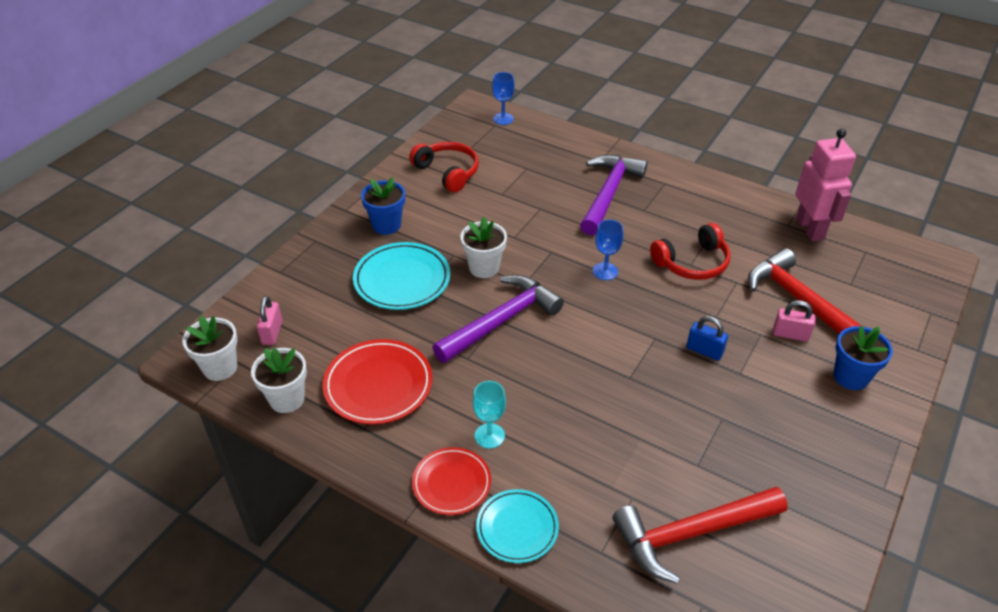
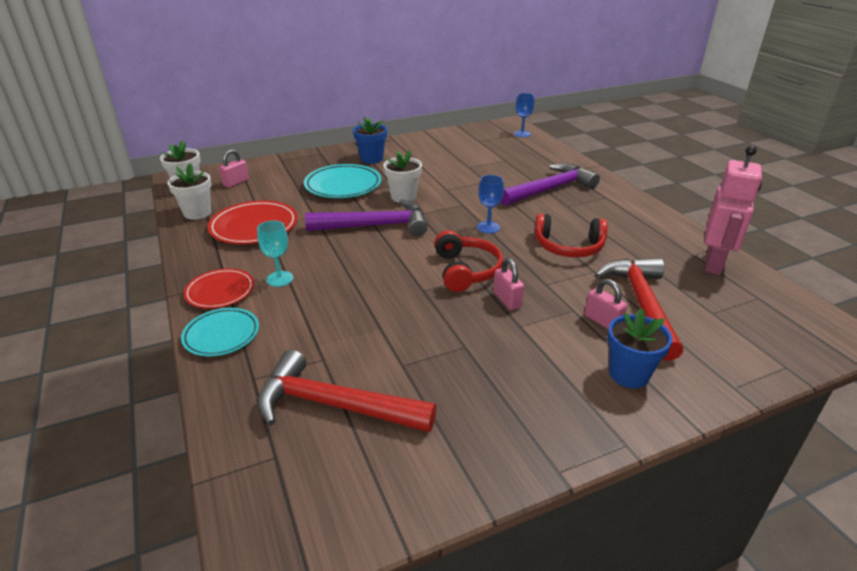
camera: 35 degrees right, 10 degrees down
(447, 172) = (446, 147): red headphones -> red headphones (466, 270)
(704, 351) = (507, 300): blue padlock -> pink padlock

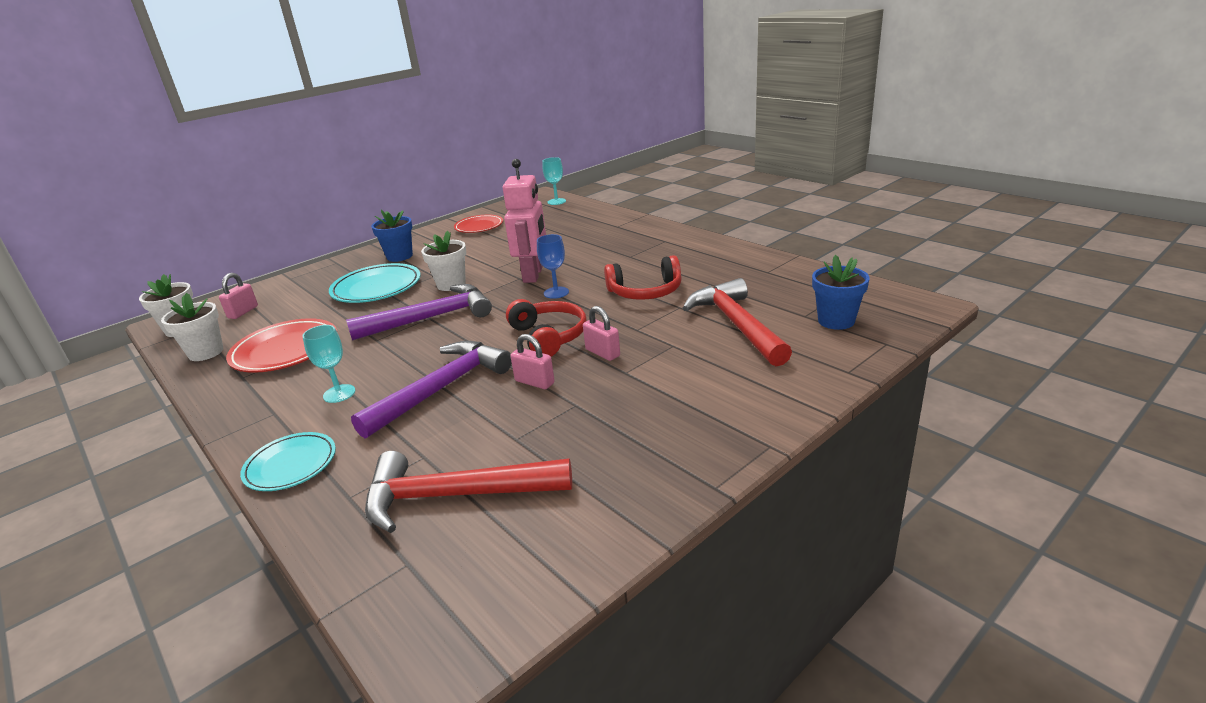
camera: 15 degrees left, 5 degrees down
(220, 291) = (270, 423): red plate -> red plate (479, 227)
(522, 134) = (556, 201): blue goblet -> turquoise goblet
(550, 189) = (606, 245): purple hammer -> purple hammer (442, 388)
(602, 321) = (705, 348): pink padlock -> pink padlock (534, 382)
(629, 374) = (748, 386): blue flower pot -> blue flower pot (836, 321)
(714, 263) = (789, 275): pink robot -> pink robot (533, 275)

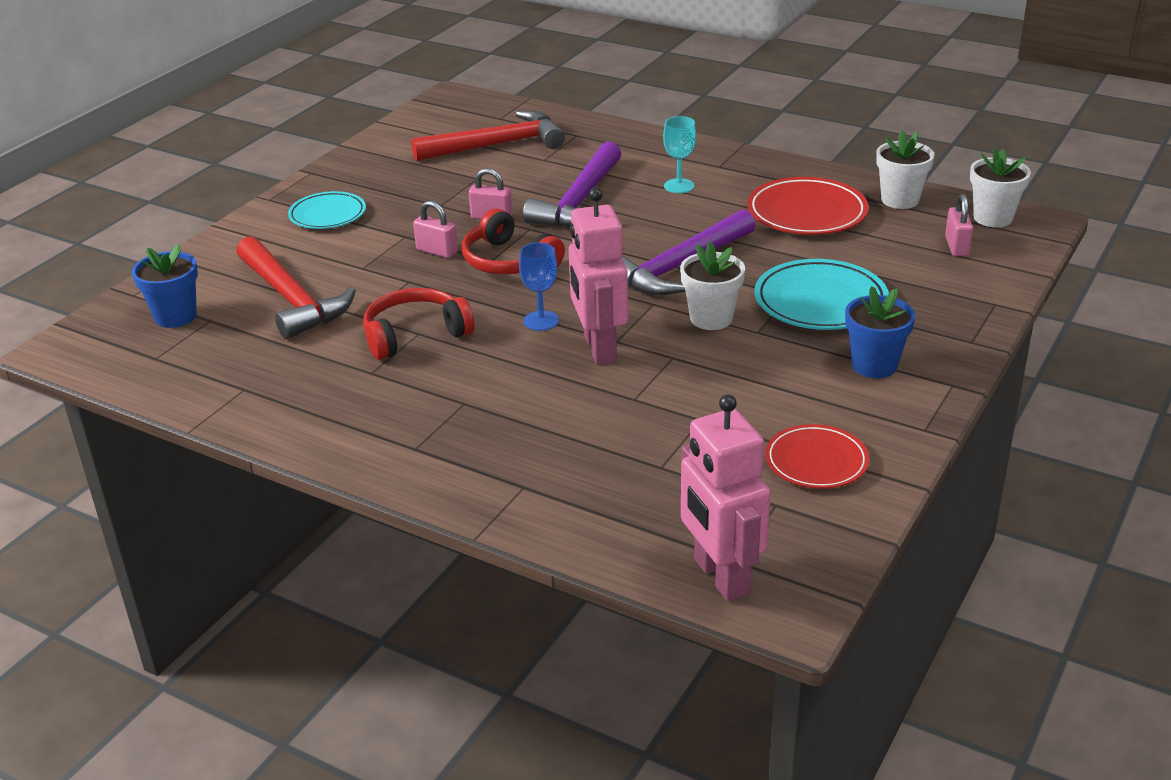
camera: 160 degrees right, 5 degrees up
(291, 465) = (647, 142): turquoise plate -> turquoise plate (327, 215)
(556, 201) = (720, 577): turquoise goblet -> pink robot

